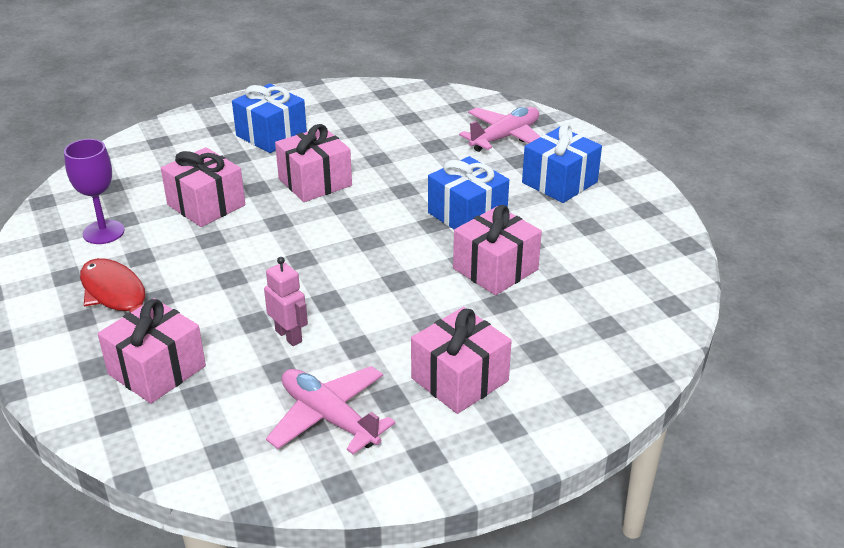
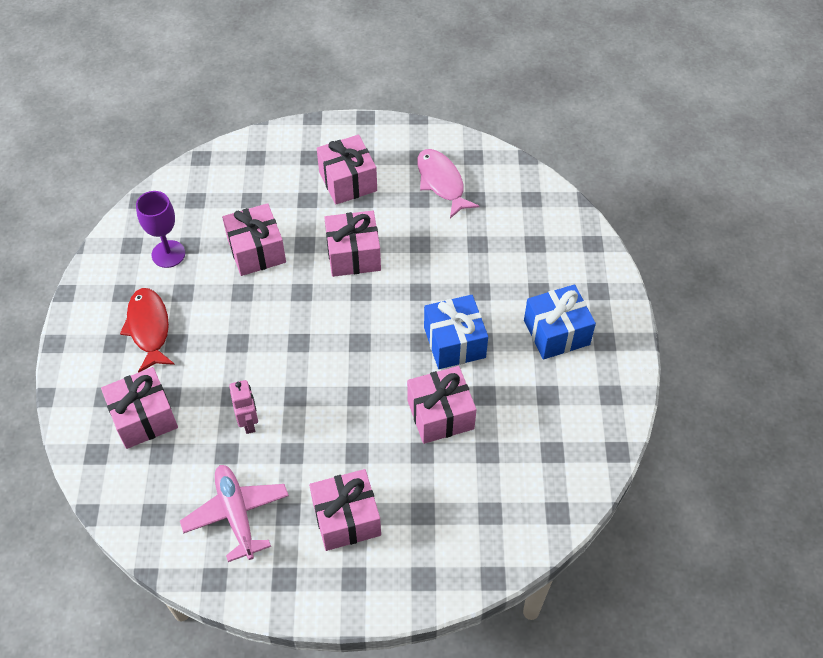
camera: 25 degrees right, 20 degrees up
(271, 135) = (348, 181): blue gift -> pink gift
(367, 115) = (441, 182): none -> pink fish
(505, 137) = (544, 256): pink plane -> none

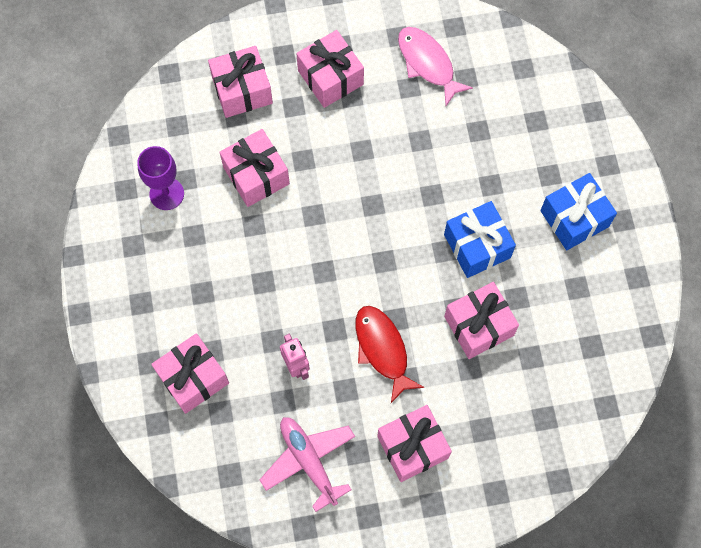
camera: 10 degrees left, 15 degrees up
(149, 328) = (170, 281): red fish -> red fish (382, 349)
(353, 255) = (356, 164): pink gift -> pink gift (242, 90)

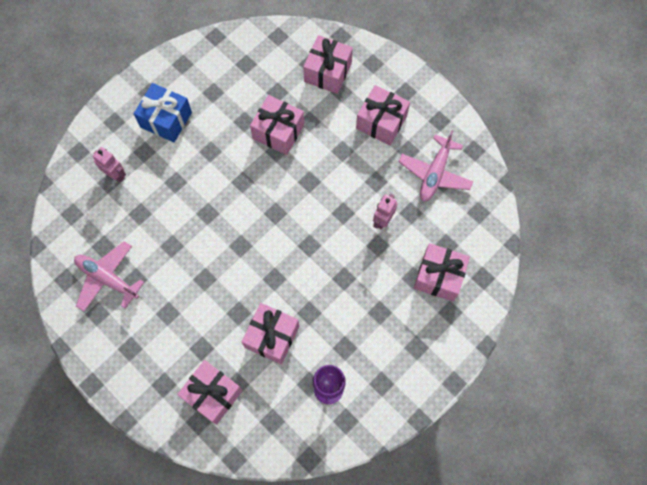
camera: 125 degrees left, 0 degrees up
(330, 77) = (161, 338): pink gift -> pink gift (327, 72)
(382, 349) = (334, 176): red fish -> none
(428, 63) = (107, 278): pink fish -> pink plane
(477, 246) = (225, 164): blue gift -> none
(540, 132) = (115, 174): none -> pink robot

